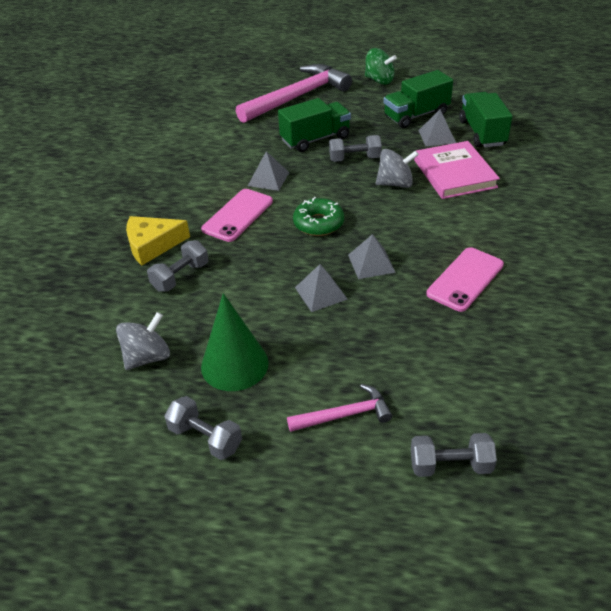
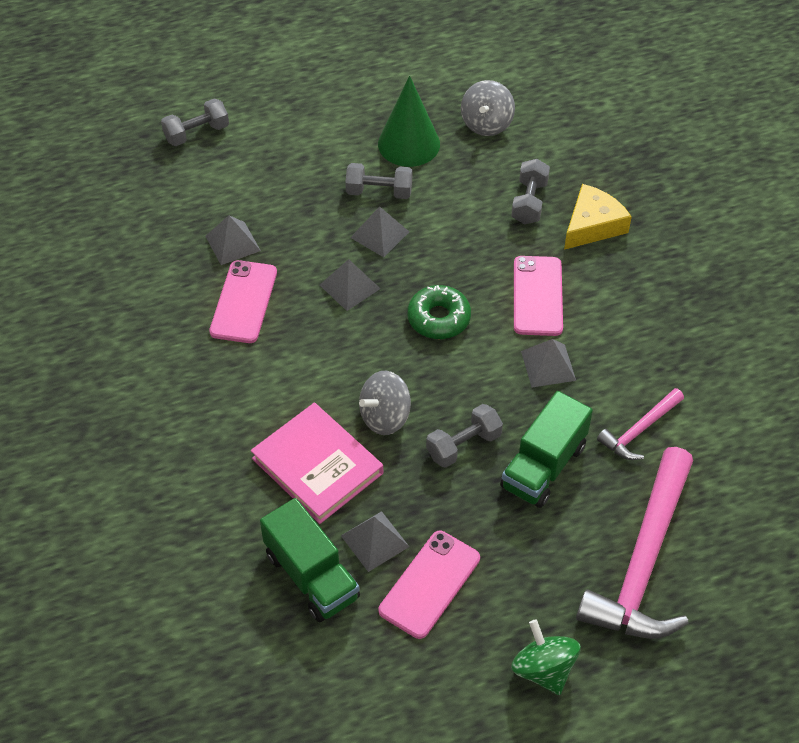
camera: 150 degrees right, 10 degrees up
(205, 438) = (388, 88): grey dumbbell -> grey dumbbell (379, 192)
(345, 415) = (293, 139): pink hammer -> pink hammer (639, 430)
(379, 80) = (543, 669): green spinning top -> green spinning top turned 60 degrees clockwise
(416, 115) = (430, 584): green truck -> pink phone
(456, 329) = (233, 243): none -> grey pyramid

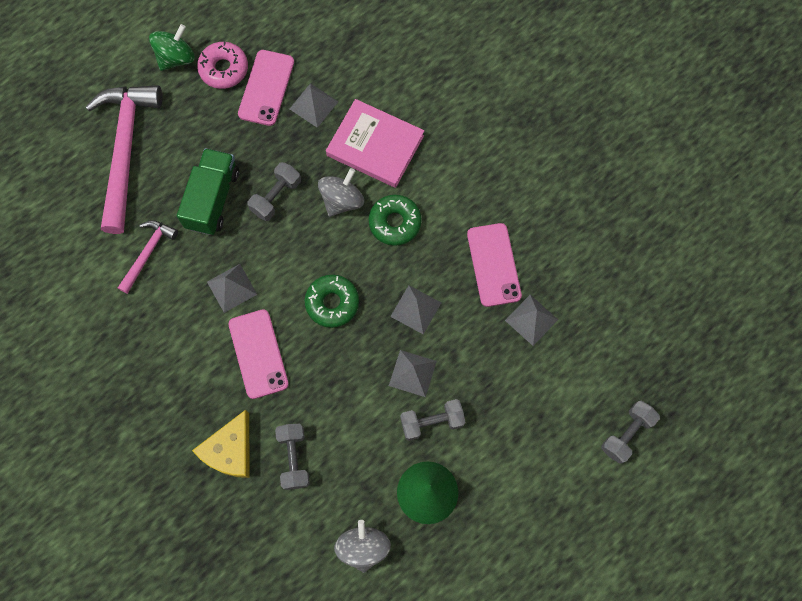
camera: 160 degrees right, 20 degrees up
(311, 576) = (346, 68): green truck -> none
(333, 375) = (395, 222): none -> green donut
(480, 630) = (224, 69): none -> pink donut
(543, 669) = (176, 58): green spinning top -> green spinning top turned 90 degrees counterclockwise

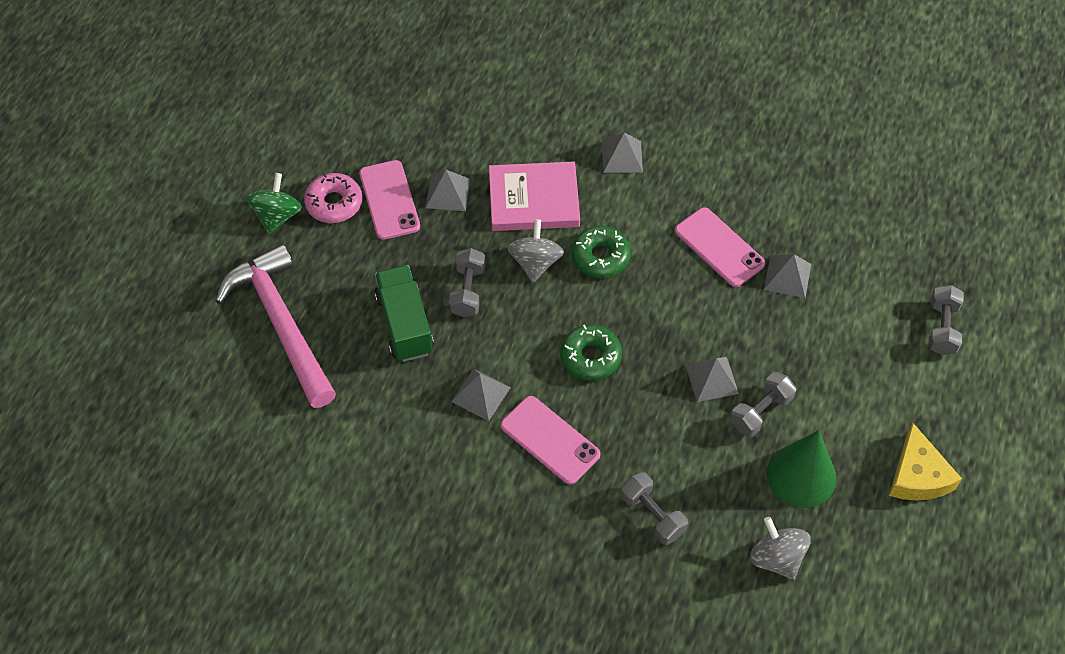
camera: 30 degrees left, 15 degrees down
(148, 253) = (372, 406): pink hammer -> none
(230, 450) = (584, 543): yellow cheese -> yellow cheese (917, 475)
(416, 309) = (674, 322): grey pyramid -> grey pyramid (622, 156)

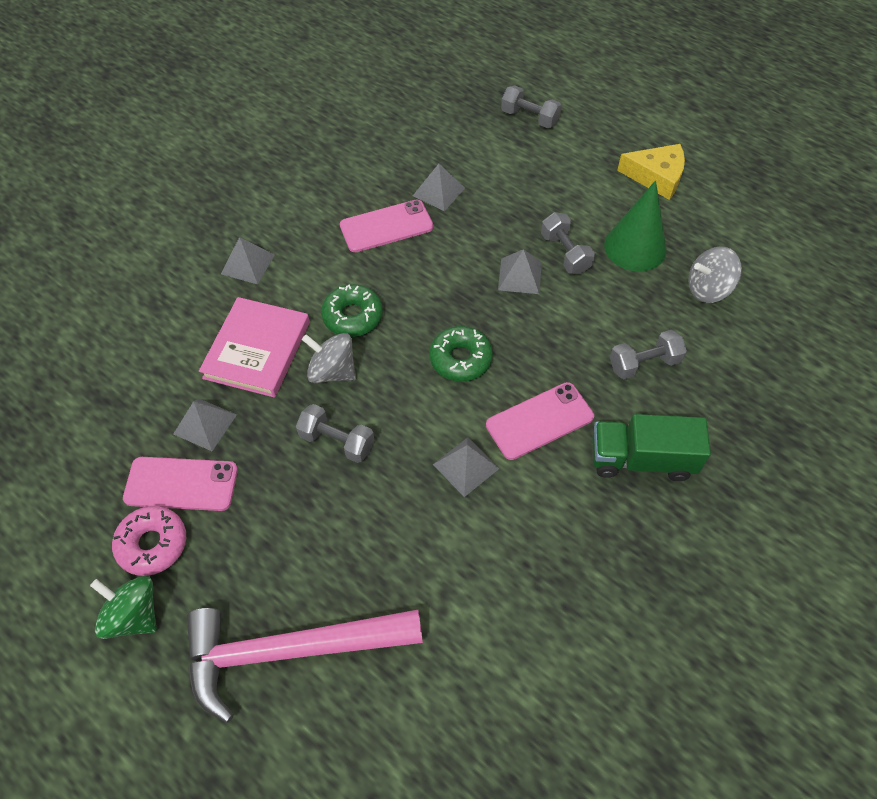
camera: 70 degrees left, 0 degrees up
(405, 324) = (350, 514): green truck -> green truck (641, 459)

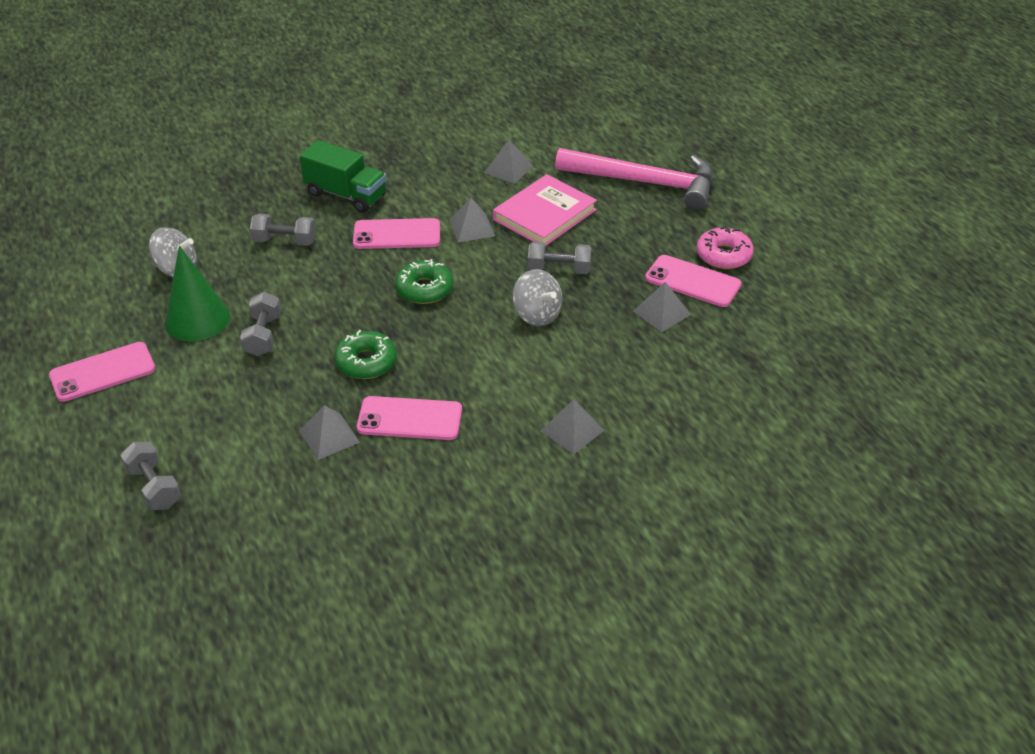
camera: 155 degrees left, 15 degrees down
(134, 615) = (745, 225): green spinning top -> none
(257, 350) = (595, 351): pink book -> pink book (544, 215)
(337, 441) = (559, 269): grey dumbbell -> grey dumbbell turned 45 degrees counterclockwise
(352, 316) = (495, 349): green donut -> green donut (366, 362)
(520, 276) = (321, 331): grey pyramid -> grey pyramid (509, 169)
(656, 177) = (102, 372): yellow cheese -> pink phone

